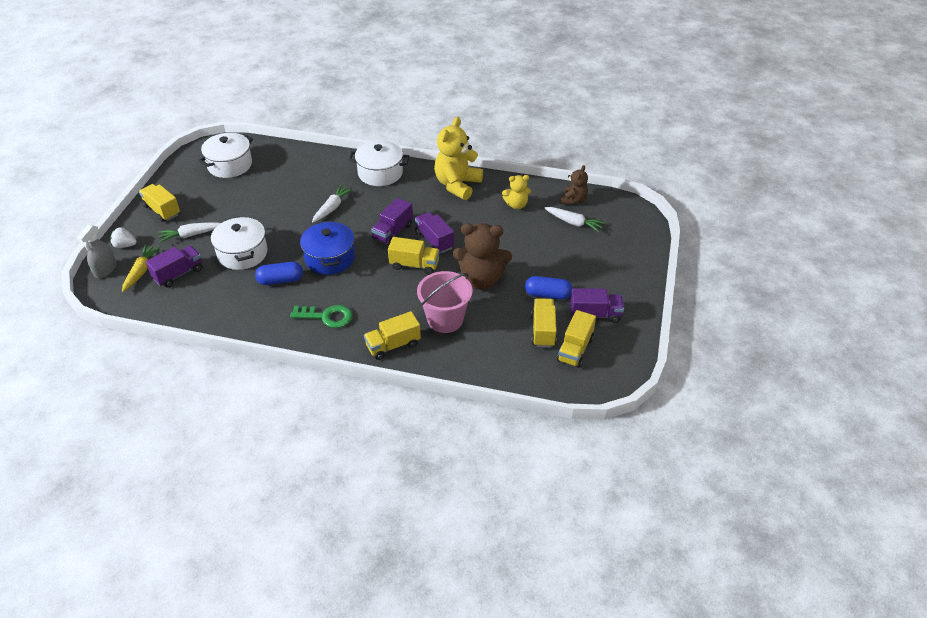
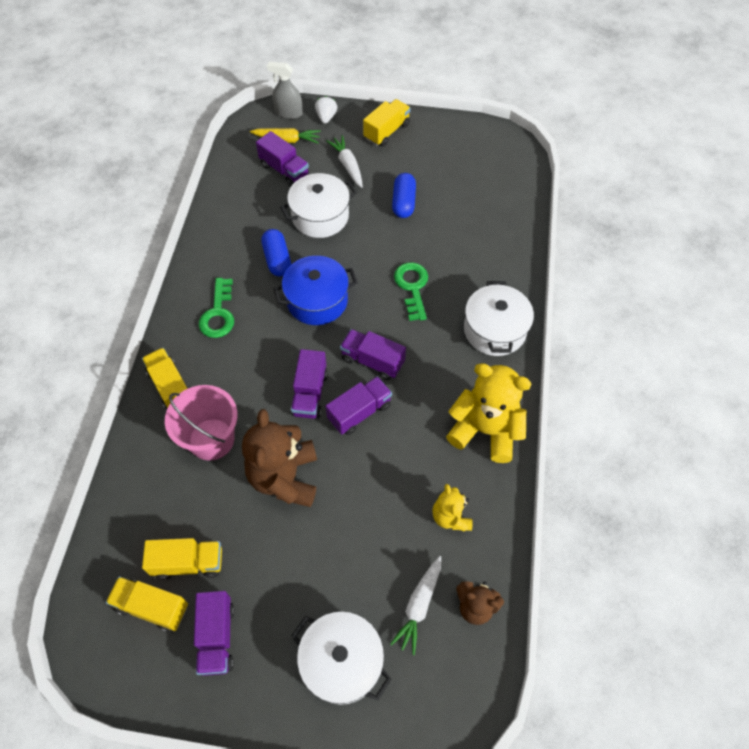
camera: 85 degrees right, 15 degrees up
(230, 165) = (480, 171): white pot -> white pot (342, 662)
(332, 208) = (412, 287): white carrot -> green key
(414, 265) = (310, 393): yellow truck -> purple truck
(547, 295) = (257, 568): blue capsule -> blue capsule (403, 202)

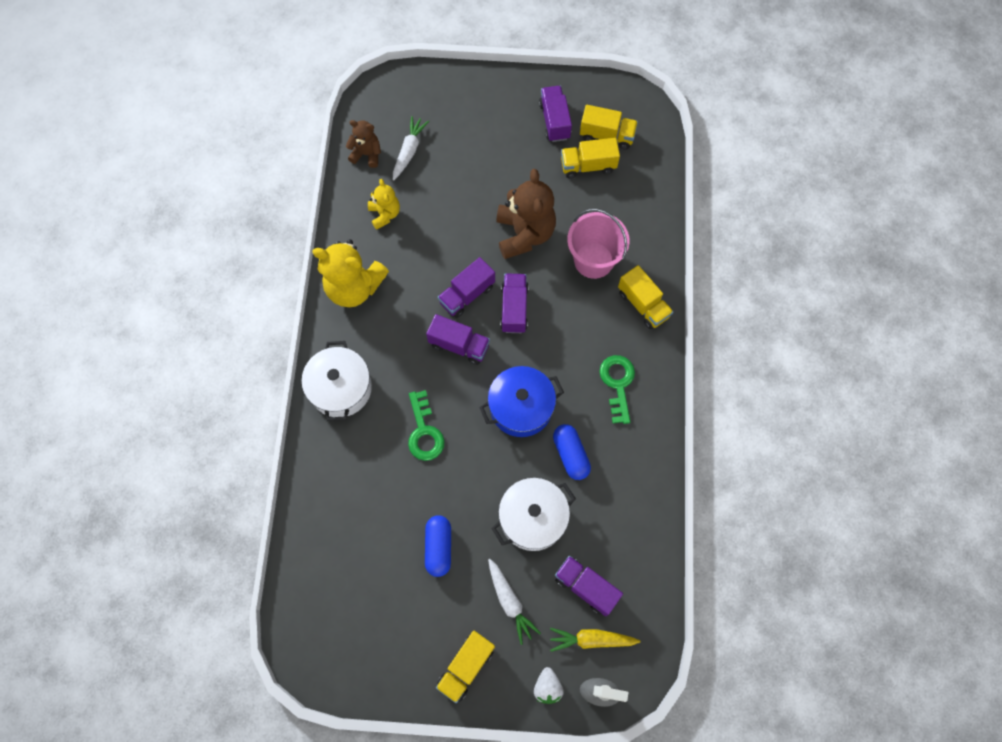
camera: 175 degrees right, 10 degrees up
(342, 662) = (462, 113): white pot -> none

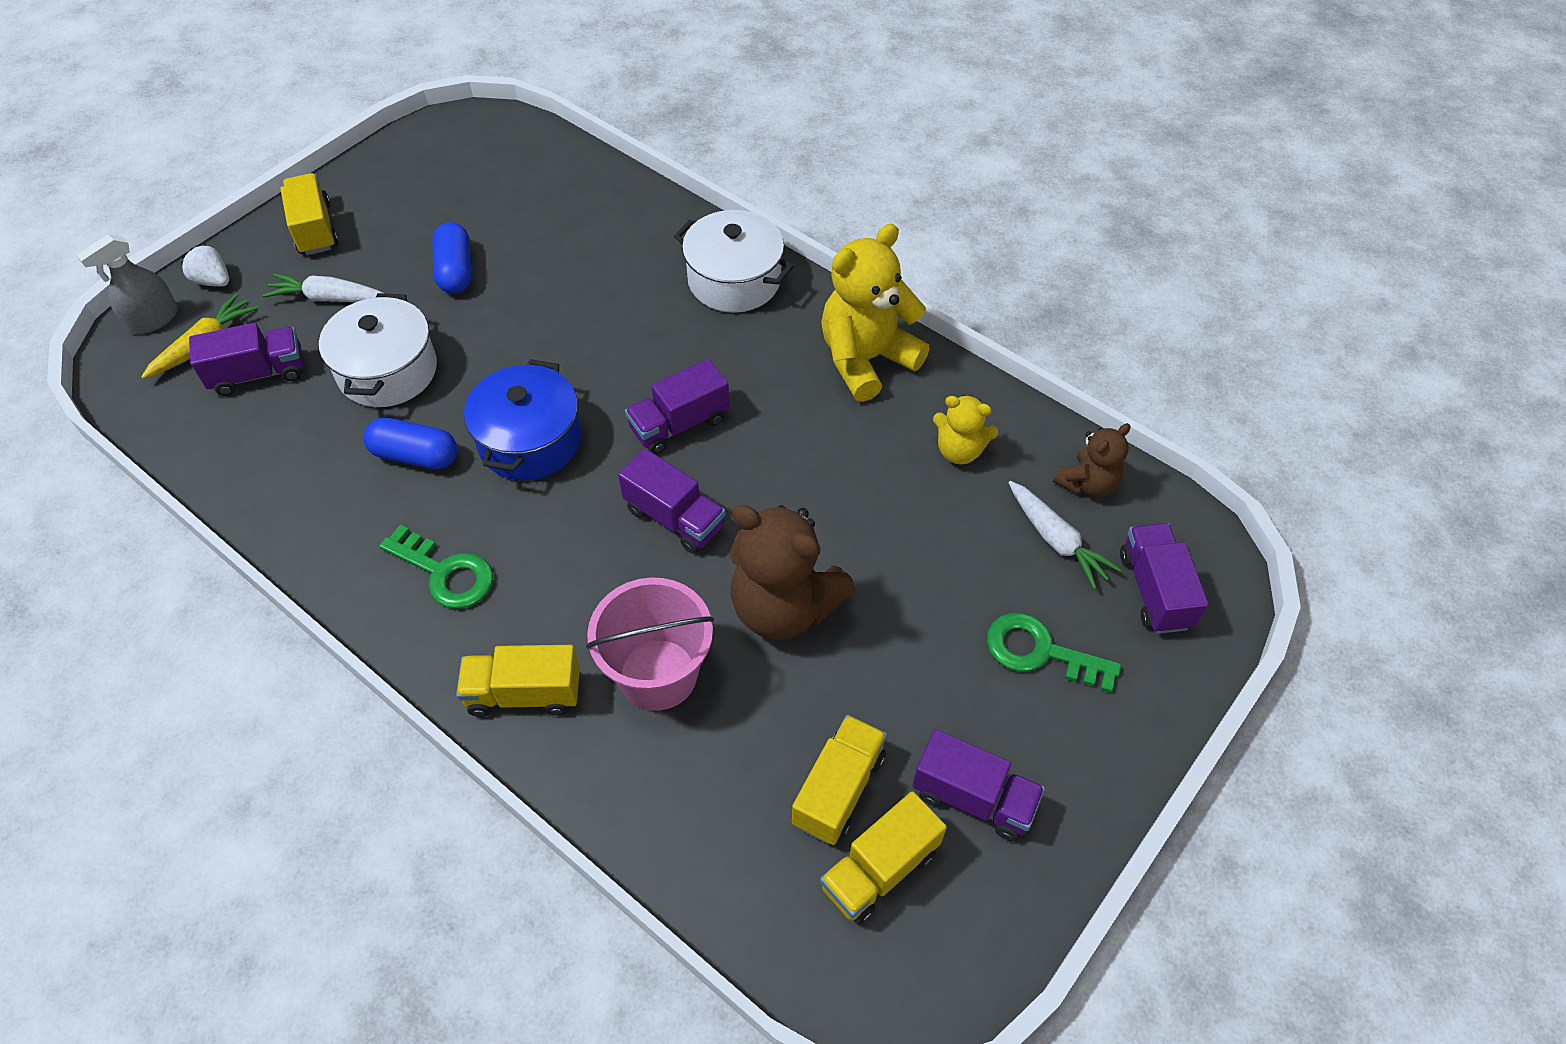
camera: 125 degrees right, 15 degrees down
(424, 431) = (601, 328): green key -> green key (1040, 652)
(438, 547) = (455, 270): blue capsule -> blue capsule turned 45 degrees clockwise
(467, 295) = (746, 475): purple truck -> purple truck (1154, 590)

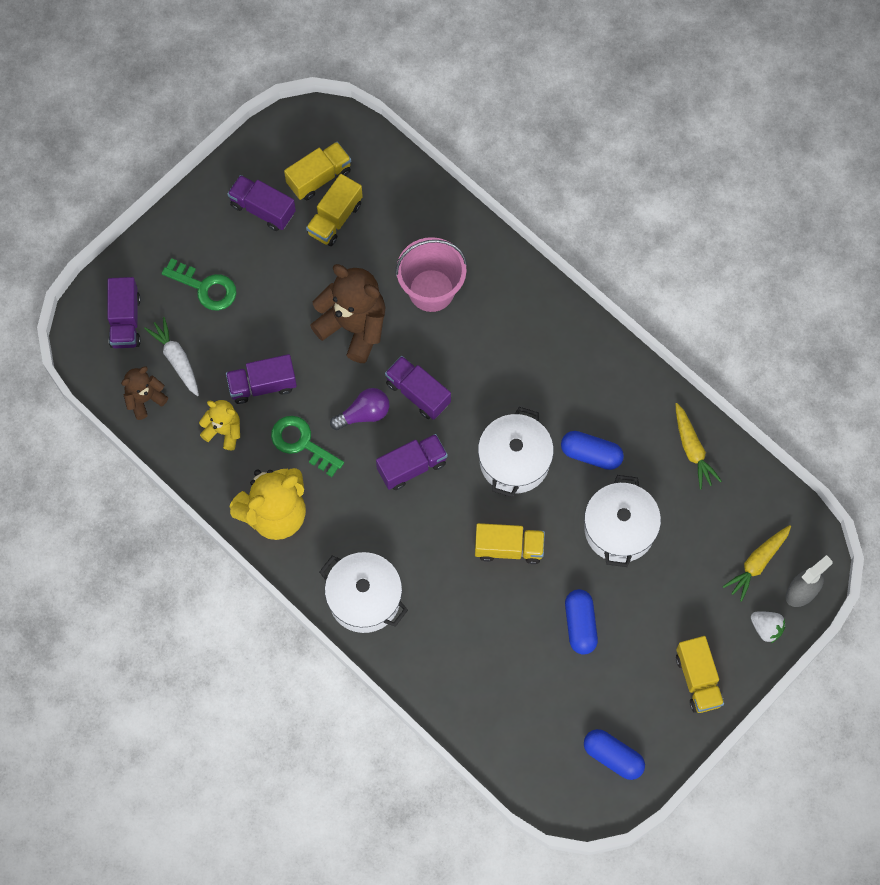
camera: 175 degrees left, 15 degrees up
(258, 374) = (712, 533): purple truck -> purple truck (262, 385)
(261, 471) = (692, 449): none -> yellow carrot
(329, 298) = (674, 603): white carrot -> none
(432, 160) = (613, 757): none -> blue capsule
(445, 572) = (562, 365): green key -> green key (302, 443)
(524, 693) = (508, 285): yellow truck -> yellow truck (509, 548)
(530, 440) = (514, 461): blue pot -> white pot
(755, 485) = (364, 414): none -> purple light bulb

